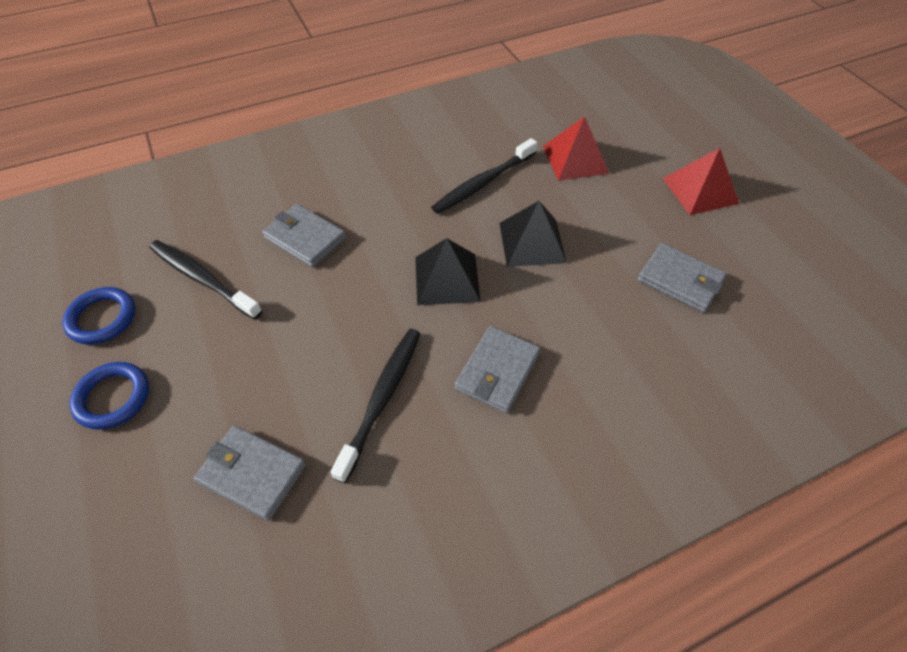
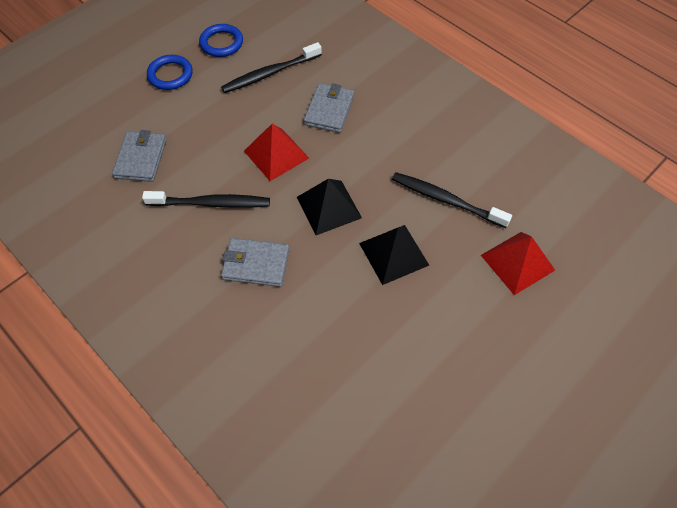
camera: 70 degrees right, 5 degrees up
(202, 279) = (270, 73): black toothbrush -> black toothbrush turned 135 degrees counterclockwise
(680, 280) = (402, 379): grey wallet -> none
(700, 190) = (535, 382): red pyramid -> red pyramid (276, 154)

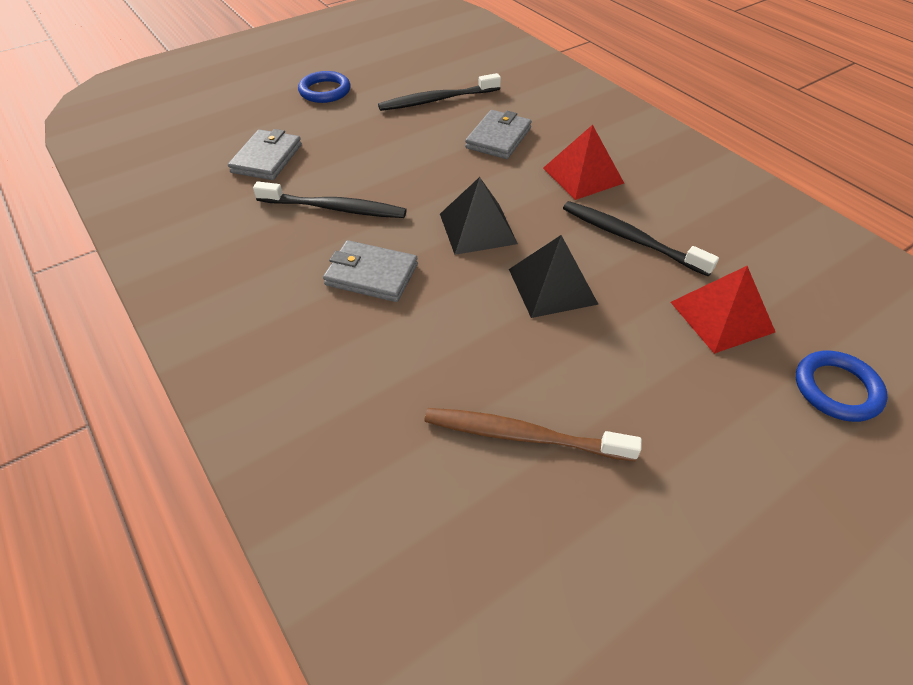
camera: 10 degrees right, 10 degrees down
(221, 43) = (389, 70): blue ring -> blue ring (836, 389)
(276, 154) = (425, 171): red pyramid -> red pyramid (583, 175)
(391, 383) = (523, 436): none -> brown toothbrush

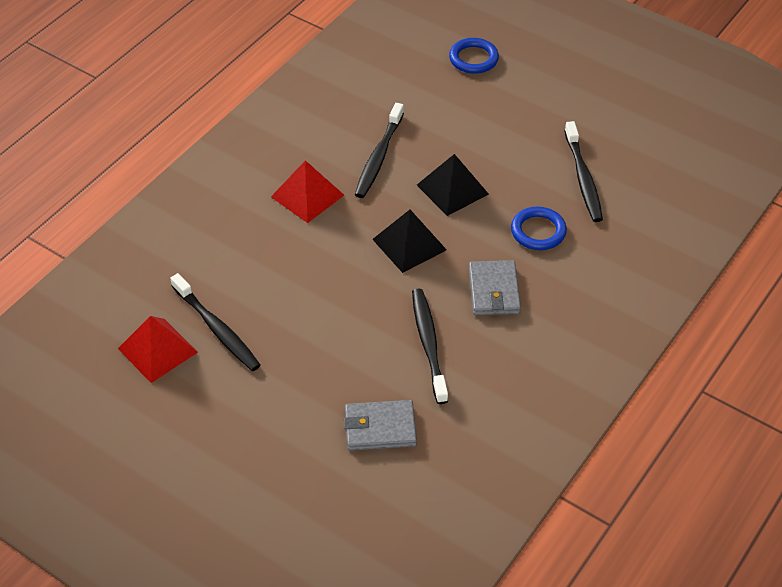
camera: 110 degrees left, 0 degrees up
(325, 91) = (233, 435): blue ring -> blue ring (538, 231)
(498, 138) = (271, 263): grey wallet -> none
(523, 436) = (583, 178): brown toothbrush -> black toothbrush
(721, 316) = (438, 106): red pyramid -> red pyramid (157, 350)

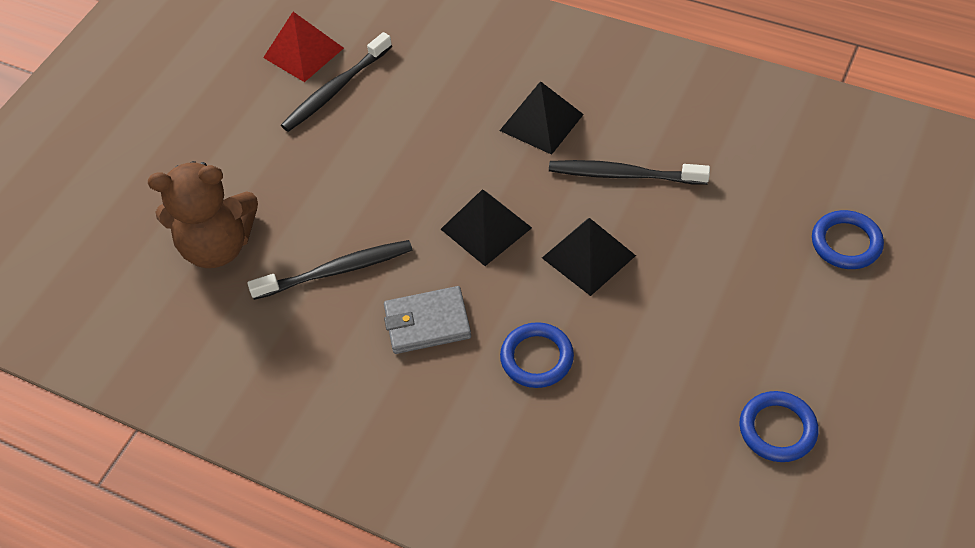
camera: 85 degrees right, 5 degrees up
(307, 195) = (541, 122): red pyramid -> black pyramid
(380, 428) = (218, 246): grey wallet -> brown teddy bear
(583, 178) = (649, 400): black toothbrush -> none
(614, 122) = (777, 429): none -> blue ring

